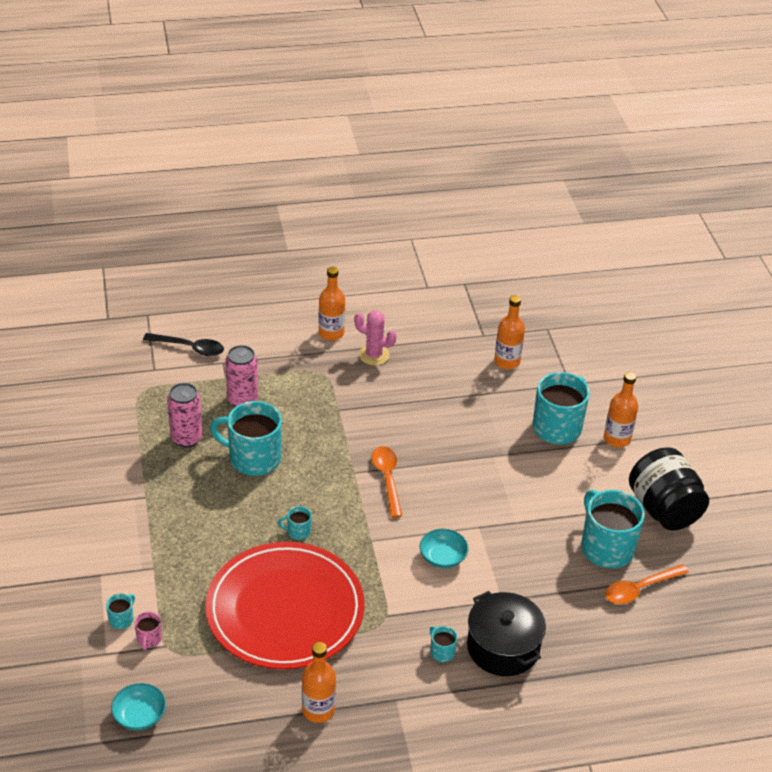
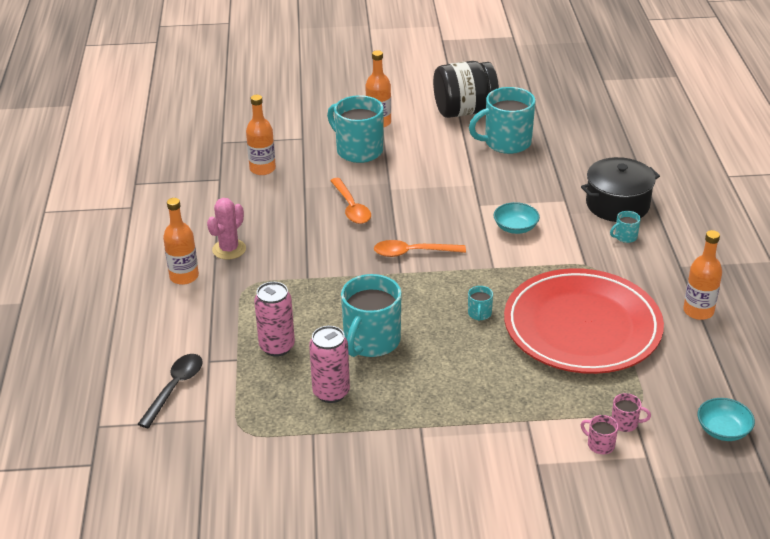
camera: 80 degrees left, 5 degrees down
(121, 619) = (600, 445): turquoise mug -> pink mug
(640, 589) = (551, 132): orange spoon -> orange spoon (351, 207)

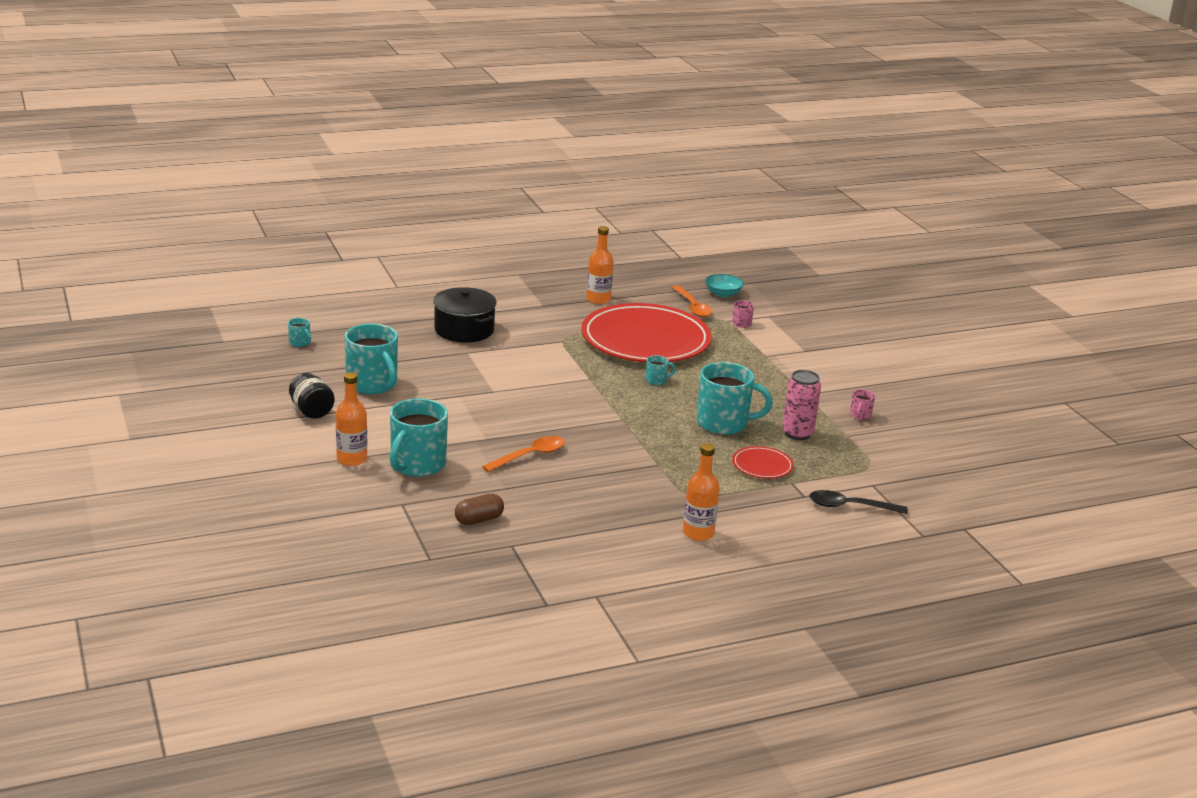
camera: 110 degrees left, 10 degrees down
(229, 249) = (639, 515): pink cactus -> none
(262, 169) = (479, 520): orange bottle -> brown capsule
(277, 347) = (762, 465): pink can -> red plate
(412, 253) = (588, 416): orange spoon -> orange spoon (692, 307)
(464, 111) = (311, 411): black jar -> black jar, size x0.60
(515, 227) = (523, 372): turquoise bowl -> none
(600, 445) = (769, 331): pink mug -> pink mug (860, 415)
(625, 237) = (513, 326): turquoise mug -> turquoise mug (300, 343)

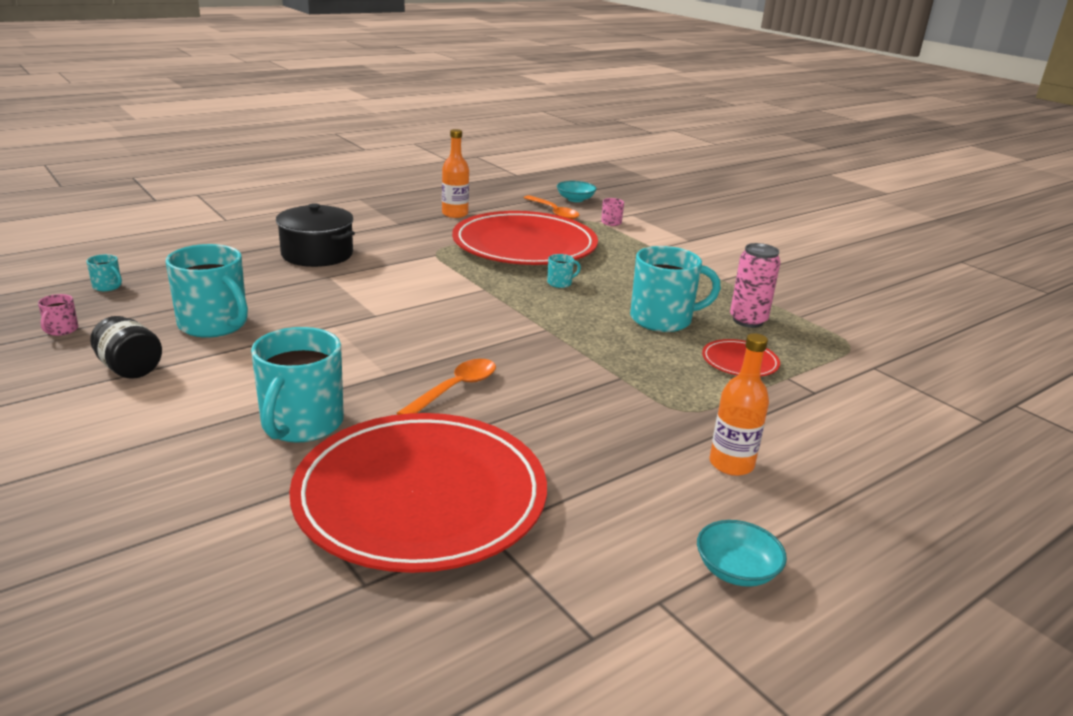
camera: 15 degrees left, 0 degrees up
(352, 459) = (200, 430): orange bottle -> none
(479, 520) = (421, 497): brown capsule -> red plate
(655, 589) = (736, 570): none -> turquoise bowl
(850, 506) = (874, 397): black spoon -> none
(860, 415) = (794, 294): pink mug -> pink mug (61, 330)

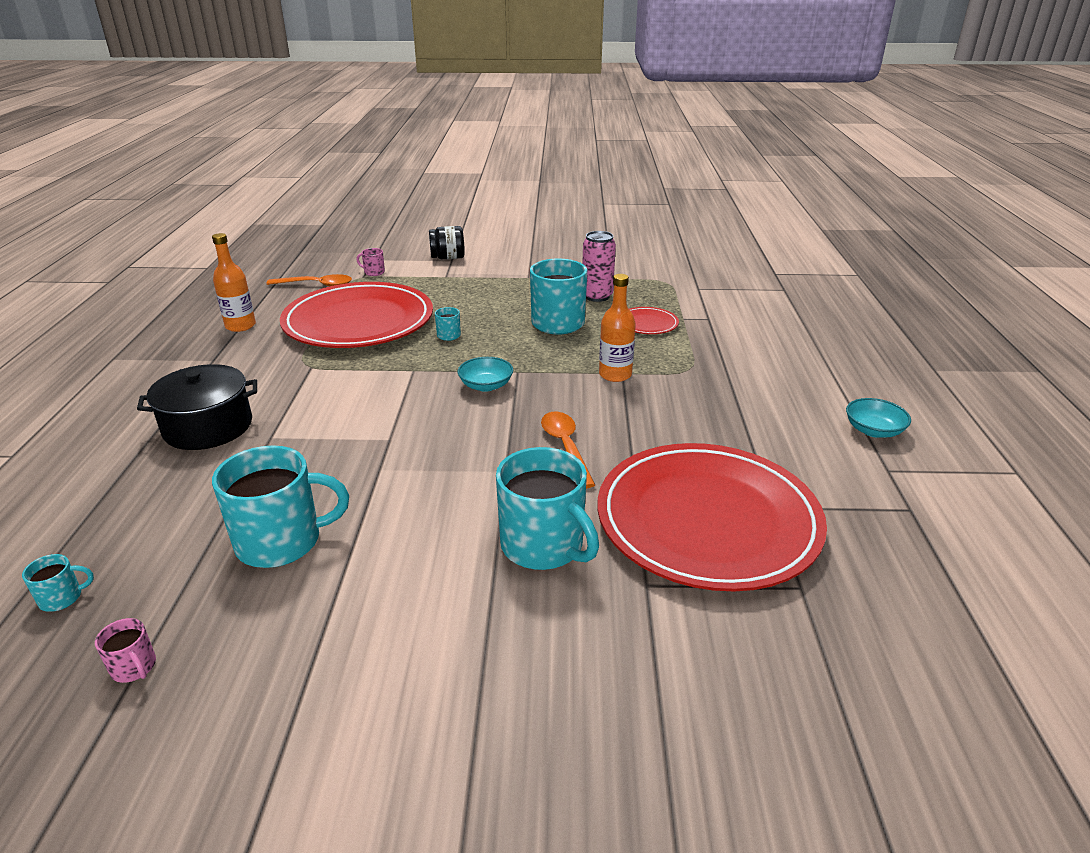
camera: 50 degrees left, 5 degrees up
(130, 369) = (309, 631): black jar -> black jar (448, 258)
(575, 199) = (306, 266): turquoise bowl -> turquoise bowl (486, 385)
(731, 464) = (764, 382): orange bottle -> orange bottle (615, 375)

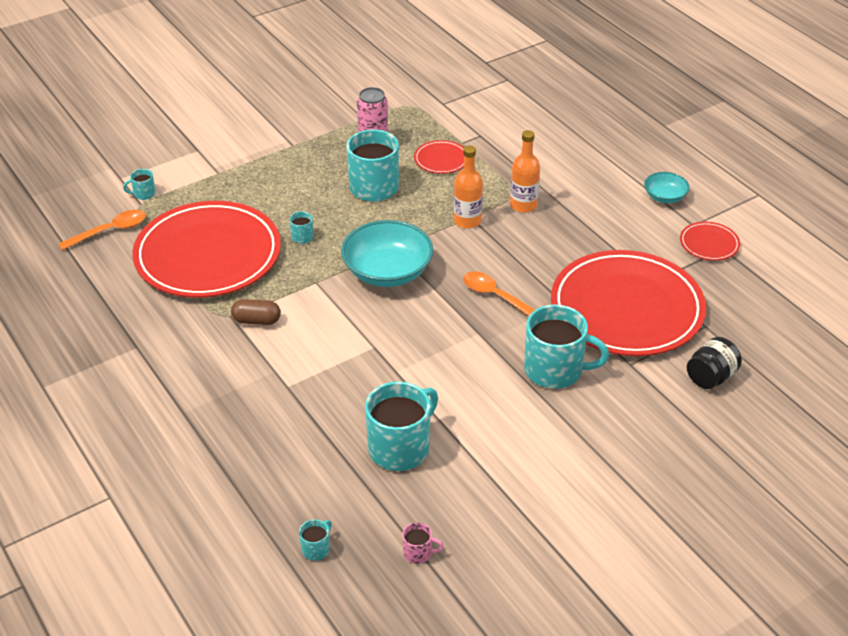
camera: 35 degrees left, 10 degrees up
(208, 427) = (228, 402): black pot -> none
(240, 326) = (107, 304): orange bottle -> orange bottle (523, 205)
(324, 378) = (256, 321): none -> brown capsule
(374, 272) = (144, 194): pink mug -> turquoise mug
(448, 258) = (191, 148): black jar -> black jar (710, 377)
(486, 385) = (387, 271): turquoise bowl -> turquoise bowl, size x1.91
(893, 497) = (709, 244): none -> red plate

